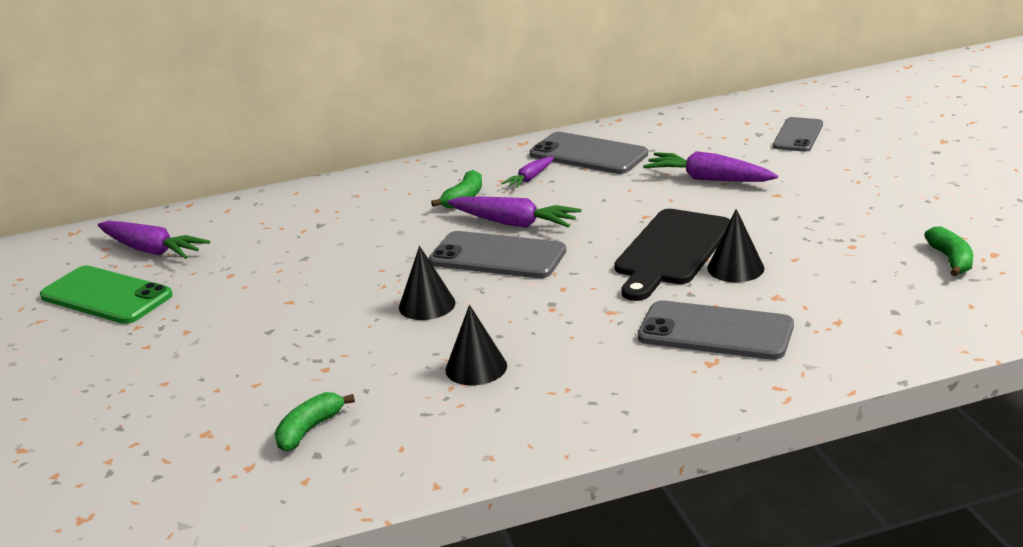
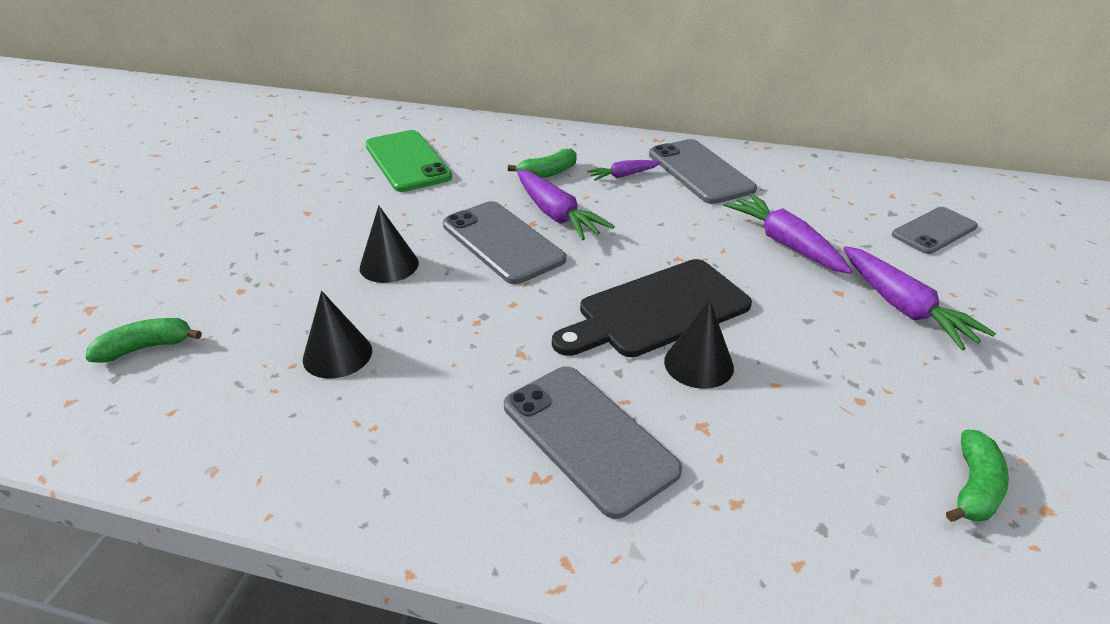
camera: 30 degrees right, 10 degrees up
(106, 296) = (216, 153): green phone -> green phone (407, 161)
(151, 250) = (291, 128): purple carrot -> purple carrot (903, 307)

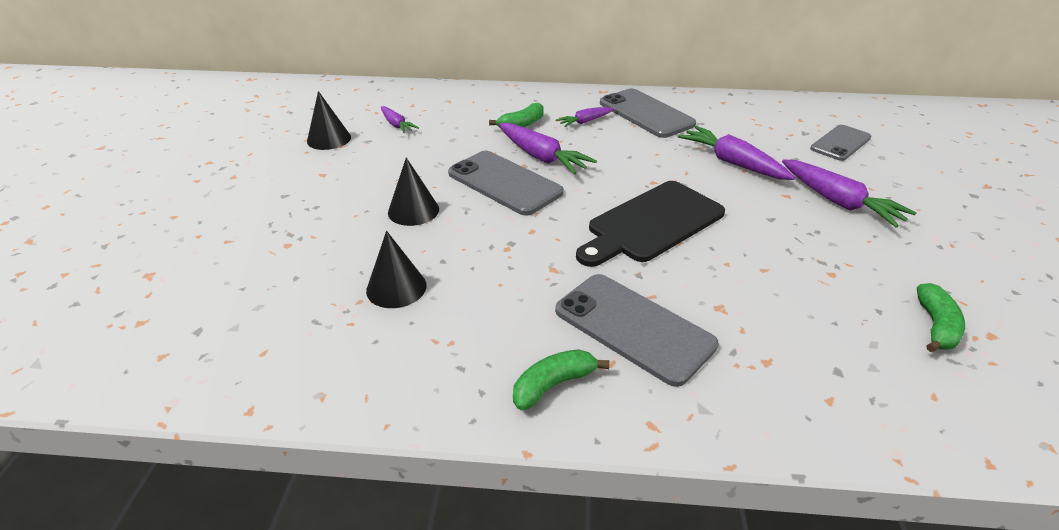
camera: 10 degrees left, 0 degrees up
(146, 347) = (217, 302): green banana -> green banana (553, 385)
(407, 161) = (396, 125): green phone -> purple carrot
(698, 364) = (699, 261): black cone -> black cone (329, 139)

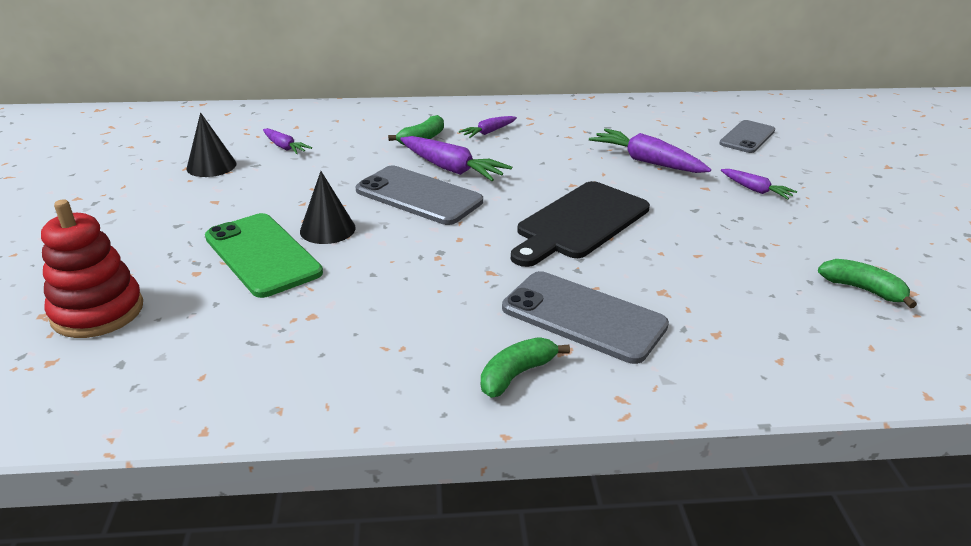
camera: 10 degrees left, 5 degrees down
(193, 276) = (97, 312): none -> red stacking toy
(349, 232) = (262, 255): none -> green phone
(396, 288) = (330, 303): black cone -> none
(646, 114) = (550, 121): grey phone -> none
(839, 202) = (755, 190): purple carrot -> purple carrot, size x0.57
(936, 326) = (862, 289): green banana -> green banana turned 60 degrees counterclockwise

